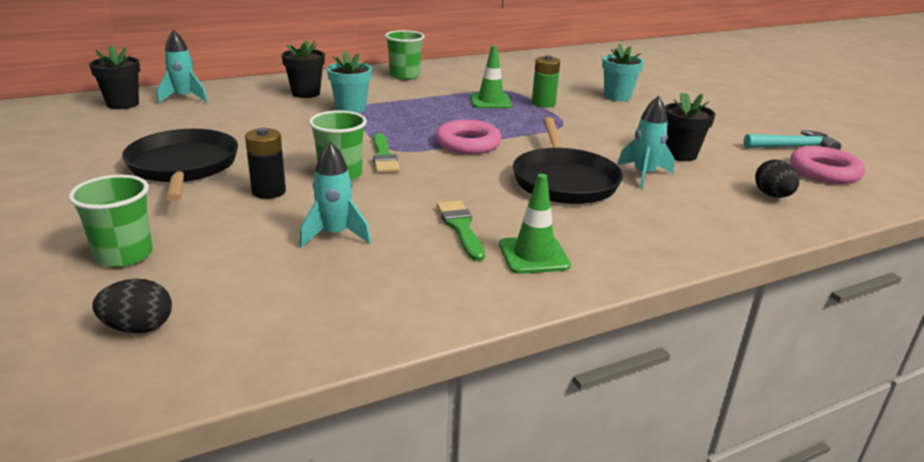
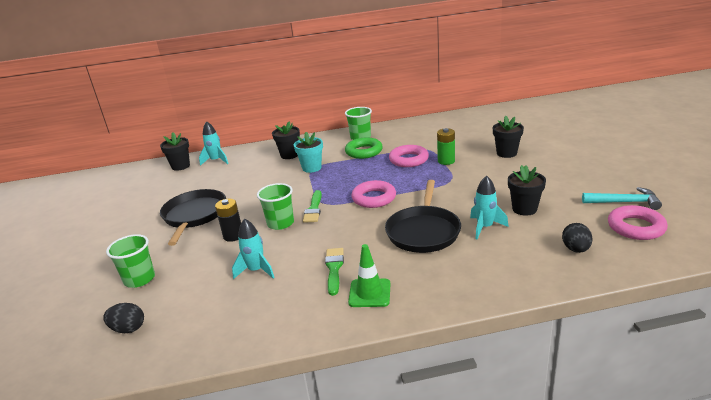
camera: 20 degrees right, 0 degrees up
(419, 91) = (364, 152): none -> green ring
(490, 101) = (408, 160): green traffic cone -> pink ring
(617, 97) = (506, 153): turquoise flower pot -> black flower pot

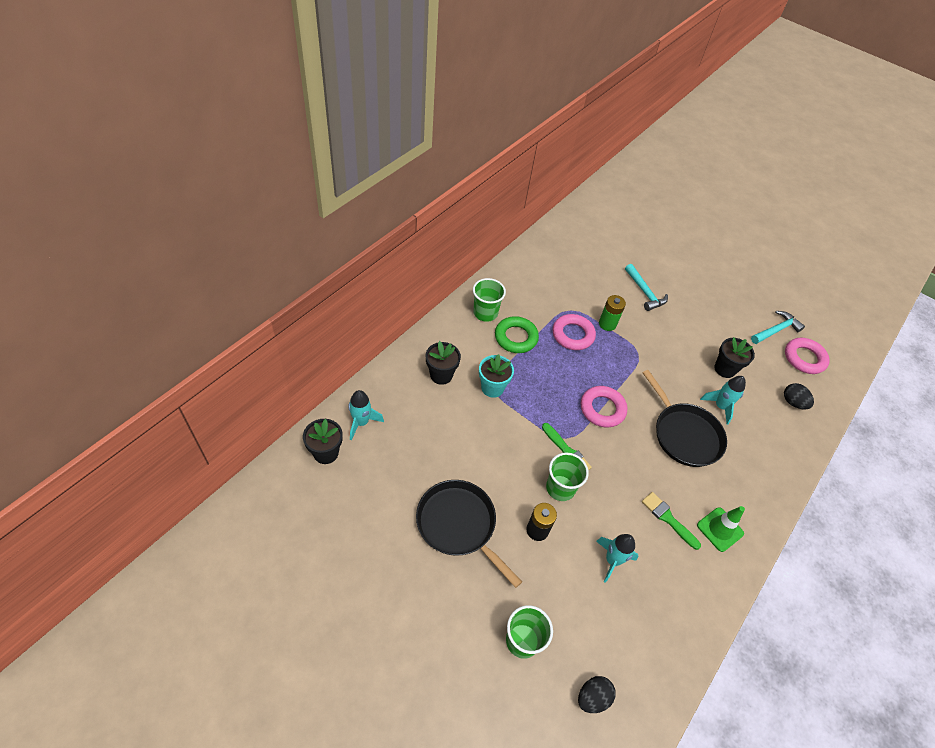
camera: 50 degrees left, 25 degrees up
(506, 153) = (644, 292): black flower pot -> turquoise hammer

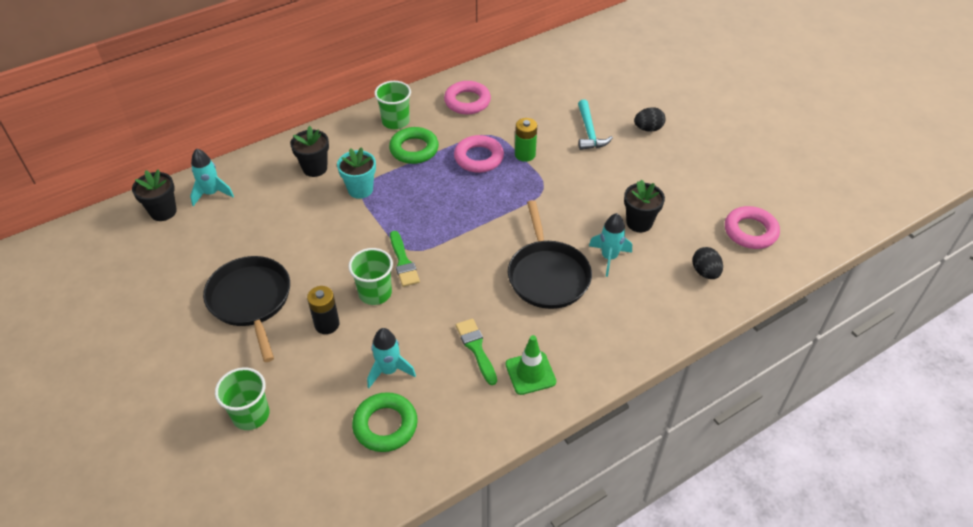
camera: 25 degrees right, 5 degrees down
(592, 697) = (290, 484): black egg -> black egg (648, 129)
(602, 409) = (467, 232): pink ring -> pink ring (467, 101)
(637, 614) = (385, 425): none -> green ring
(776, 330) = (731, 196): turquoise hammer -> none

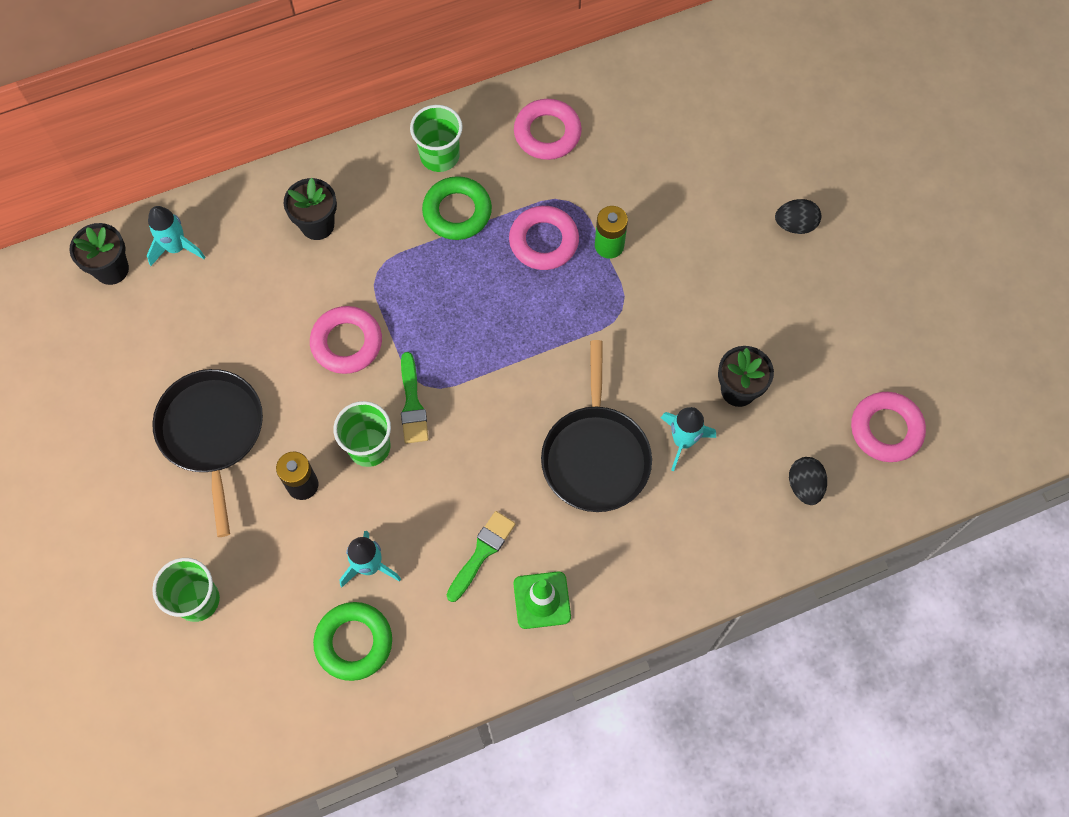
camera: 10 degrees right, 20 degrees up
(347, 232) = (347, 343): none -> pink ring
(360, 189) = (373, 272): turquoise flower pot -> none
(476, 348) = (482, 552): green brush -> green brush turned 45 degrees clockwise
(589, 132) = (709, 218): turquoise hammer -> none

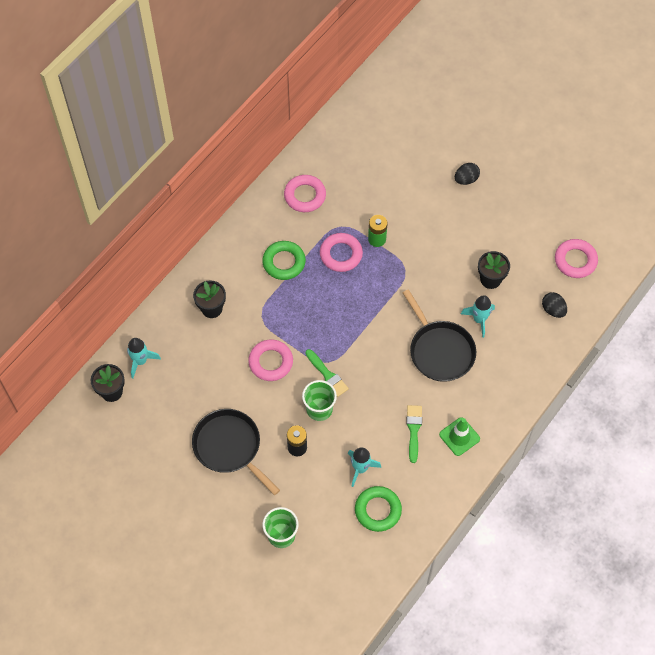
camera: 30 degrees left, 5 degrees down
(439, 156) = (254, 237): green cup -> none

